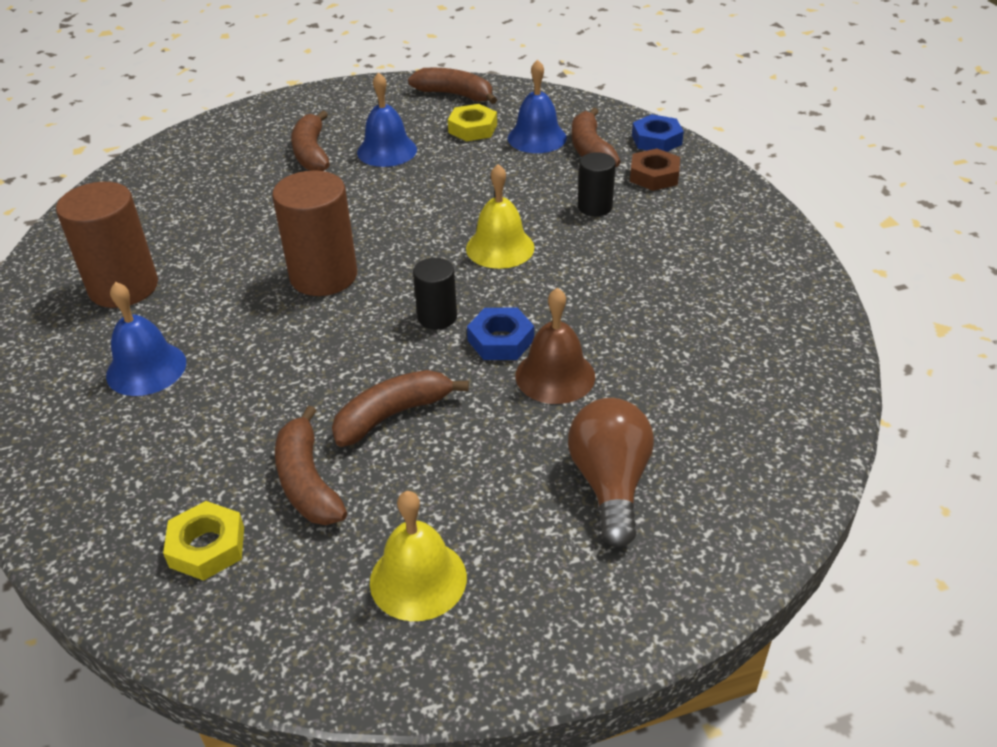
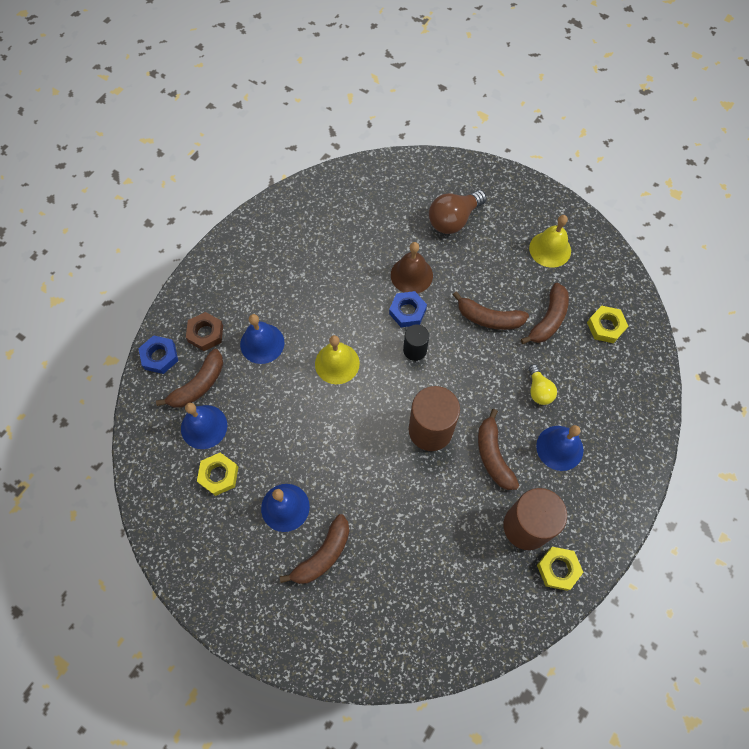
camera: 130 degrees left, 25 degrees up
(54, 285) = (558, 569): none -> yellow nut
(233, 398) = (539, 390): none -> yellow light bulb
(455, 95) = (178, 525): brown banana -> brown banana (493, 455)
(595, 207) = (262, 343): black cylinder -> blue bell

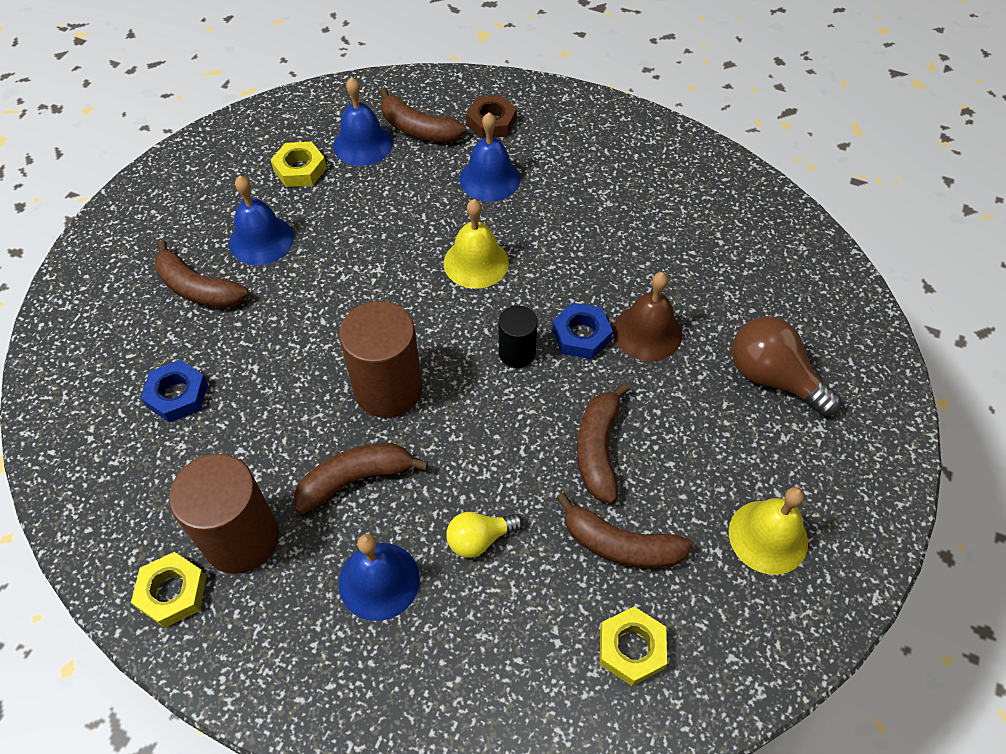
camera: 80 degrees right, 10 degrees down
(160, 356) = (450, 88): blue nut -> blue nut (177, 395)

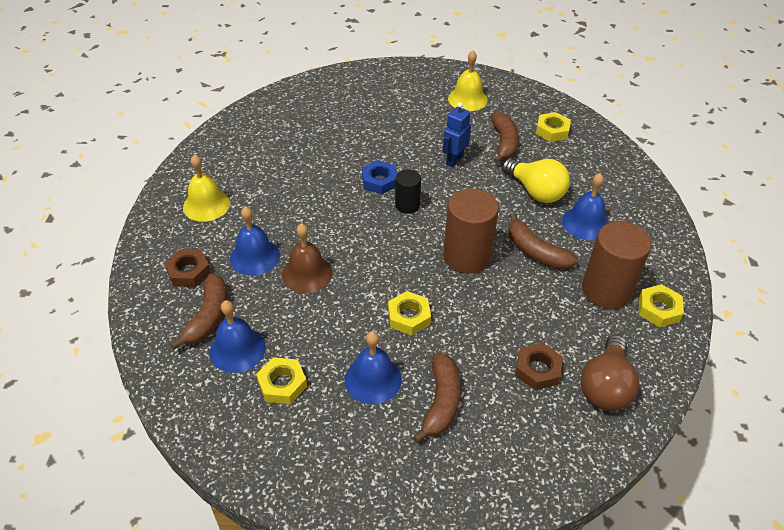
camera: 110 degrees left, 10 degrees down
(177, 395) = (537, 370): blue nut -> brown nut
(324, 295) = (409, 317): none -> yellow nut
(476, 262) = (341, 243): yellow bell -> yellow bell (206, 205)
(479, 539) = (535, 191): yellow light bulb -> yellow light bulb, size x1.68
(598, 449) = (454, 160): brown banana -> blue robot
(647, 332) = (364, 155): brown bell -> brown bell (307, 273)
(772, 378) = (372, 107): brown light bulb -> brown light bulb (605, 386)

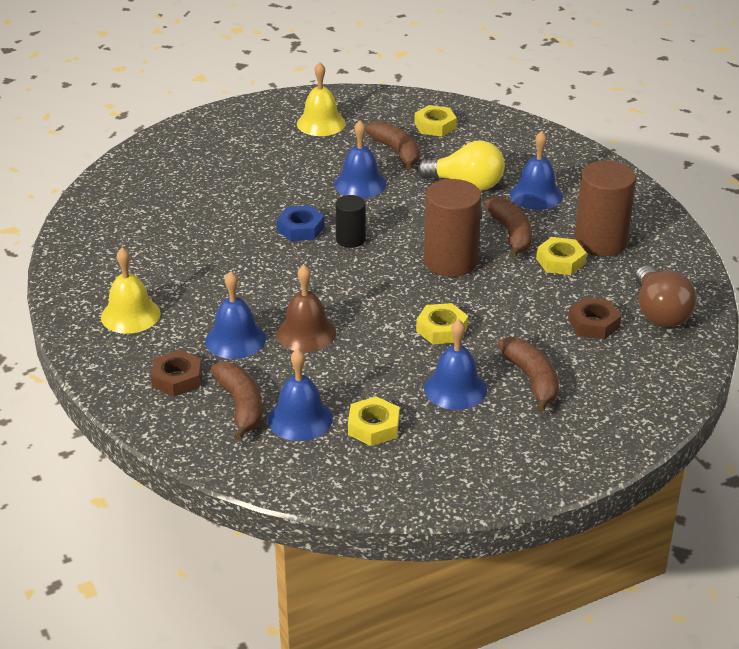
camera: 30 degrees left, 10 degrees down
(454, 160) = (360, 184): blue robot -> blue bell
(535, 252) = (511, 234): brown banana -> brown banana turned 120 degrees counterclockwise
(658, 309) = (656, 240): yellow nut -> yellow nut (560, 261)

